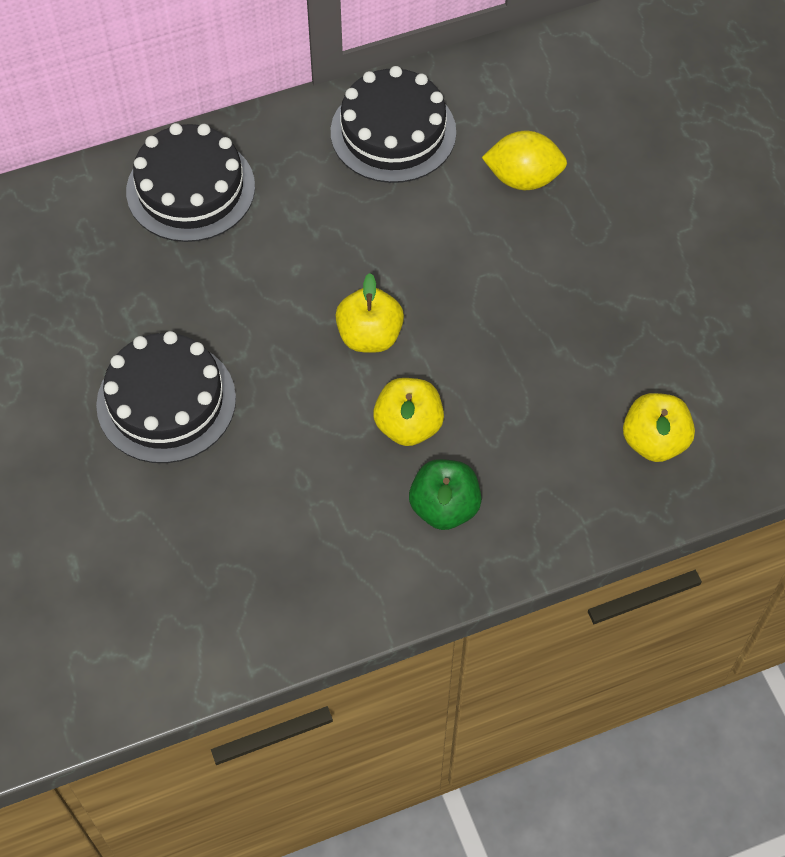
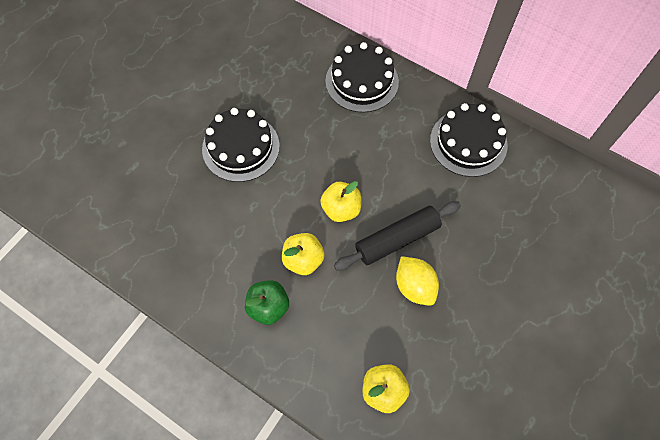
camera: 55 degrees right, 5 degrees up
(465, 299) = (397, 239): none -> black rolling pin
(523, 178) = (493, 220): yellow lemon -> yellow lemon (414, 286)

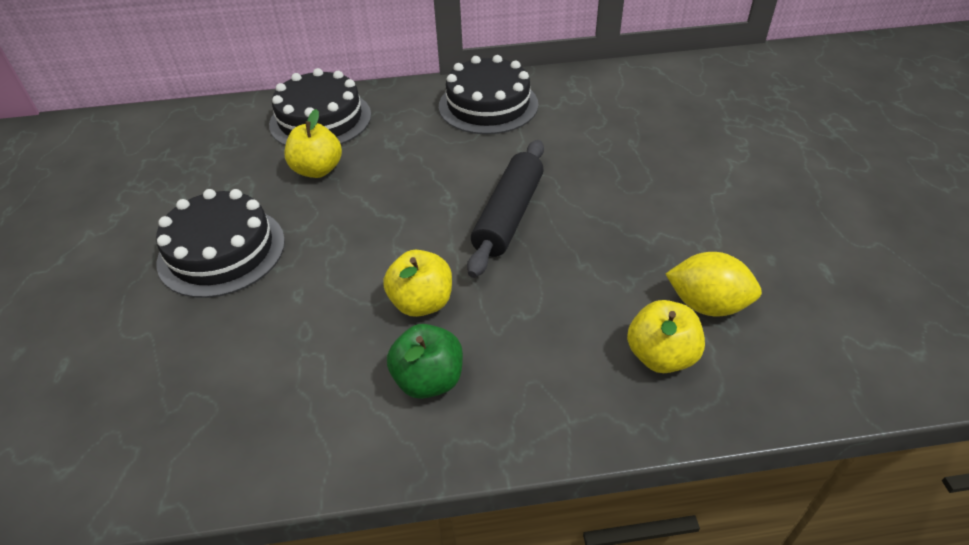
camera: 40 degrees left, 20 degrees down
(341, 209) = (415, 230): yellow apple -> yellow apple (317, 170)
(414, 286) = (575, 241): yellow lemon -> yellow lemon (707, 304)

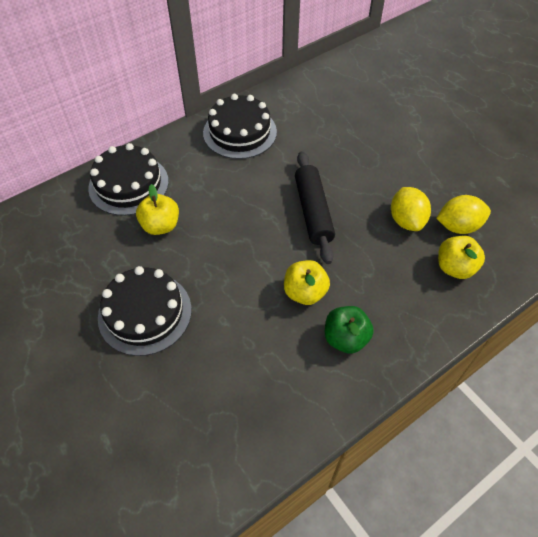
camera: 30 degrees left, 10 degrees up
(631, 269) = (406, 220): none -> yellow lemon

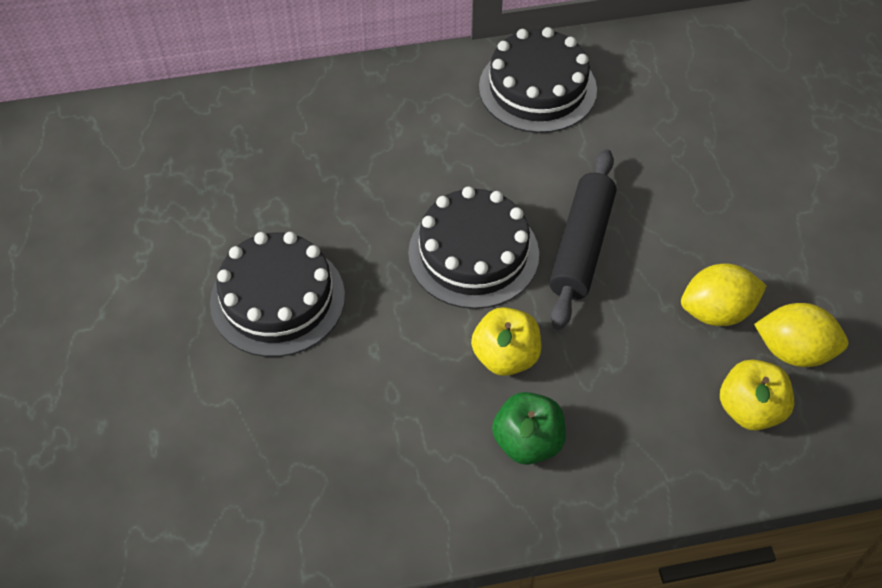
camera: 25 degrees right, 0 degrees up
(128, 184) = (342, 112): black cake -> black cake (473, 253)
(161, 226) = (356, 187): yellow apple -> none
(406, 220) = (716, 311): yellow lemon -> yellow lemon turned 60 degrees clockwise

